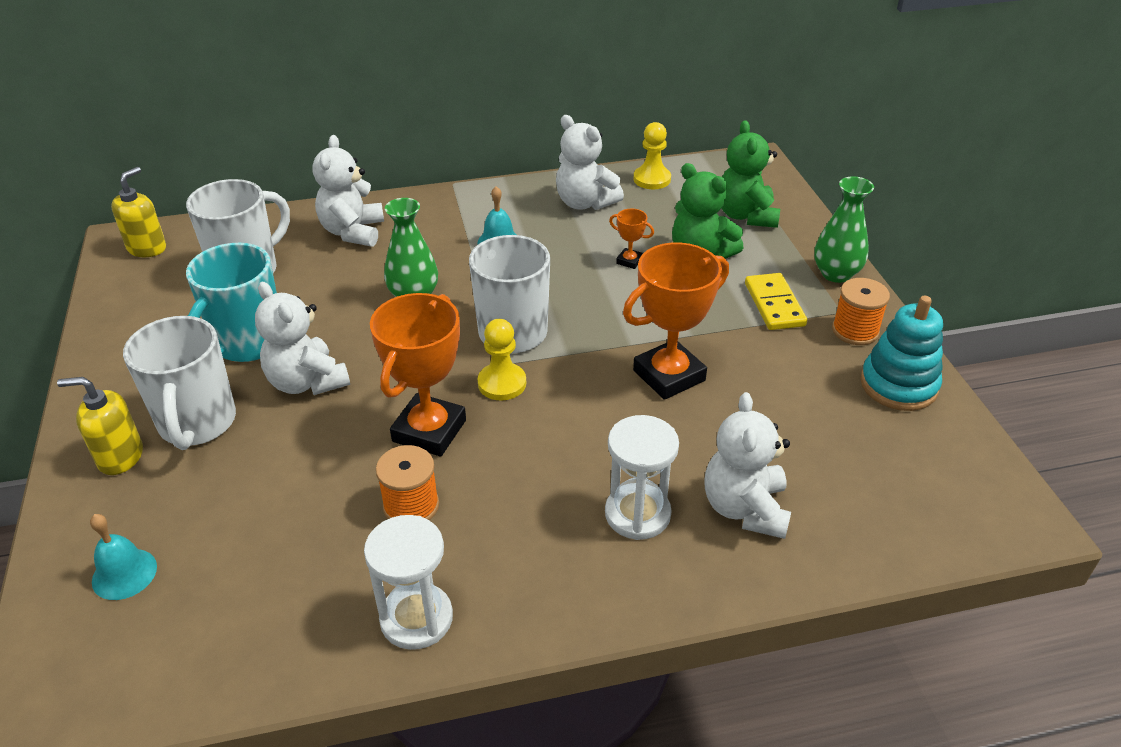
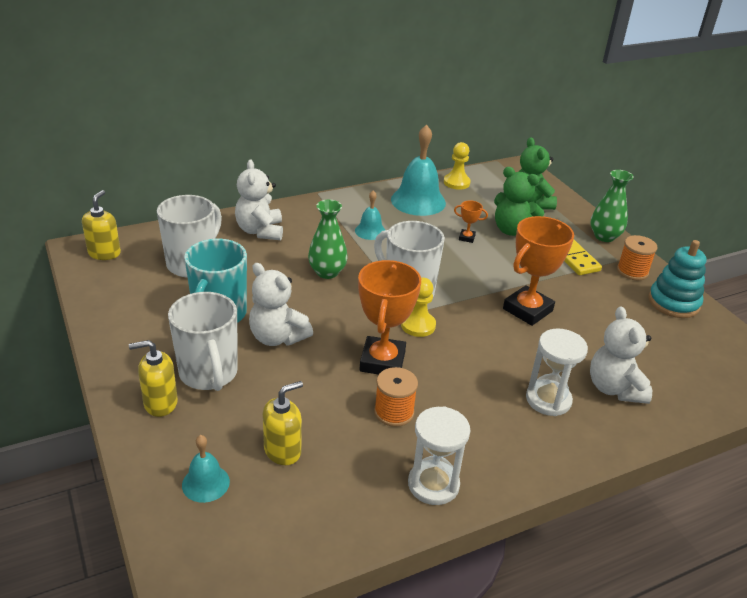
camera: 15 degrees left, 5 degrees down
(240, 542) = (283, 450): none -> yellow soap dispenser
(585, 203) = (418, 201): white teddy bear -> turquoise bell

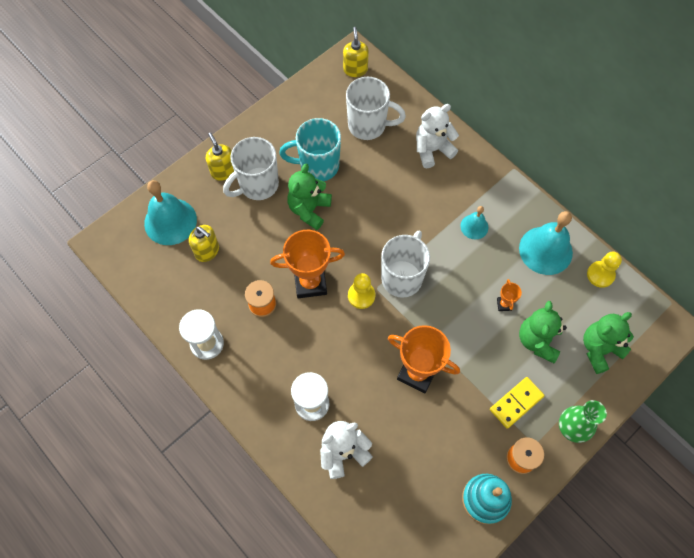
camera: 75 degrees right, 30 degrees up
(104, 253) = (355, 69): yellow soap dispenser -> yellow soap dispenser turned 90 degrees counterclockwise
(205, 483) = (170, 221): turquoise bell -> turquoise bell, size x1.88
(277, 337) = (309, 210): white teddy bear -> green teddy bear
(327, 272) = (399, 214): green vase -> none

